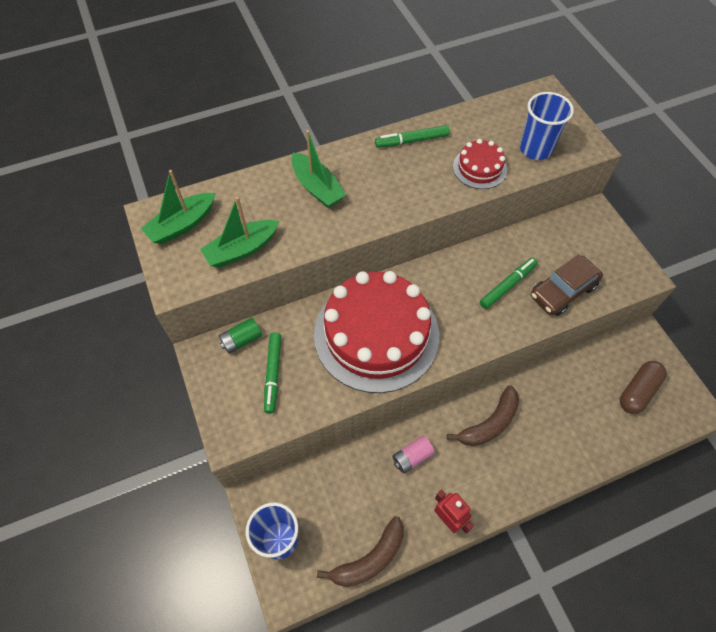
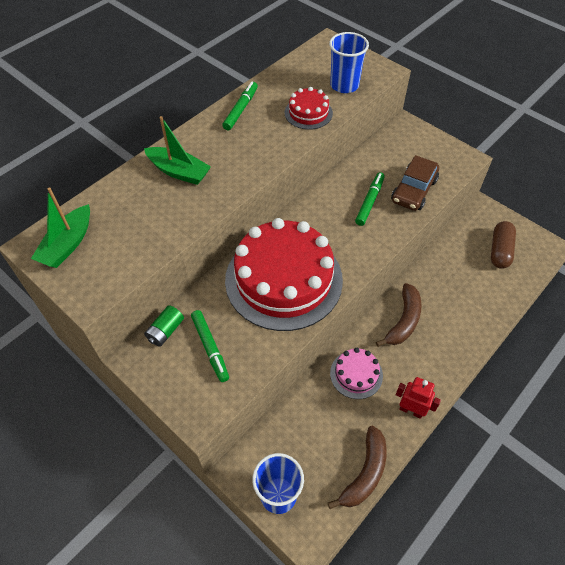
camera: 25 degrees left, 5 degrees down
(242, 249) = (137, 245): green boat -> none
(412, 141) = (241, 109): green marker -> green marker turned 150 degrees clockwise
(412, 457) = (356, 374): pink battery -> pink cake

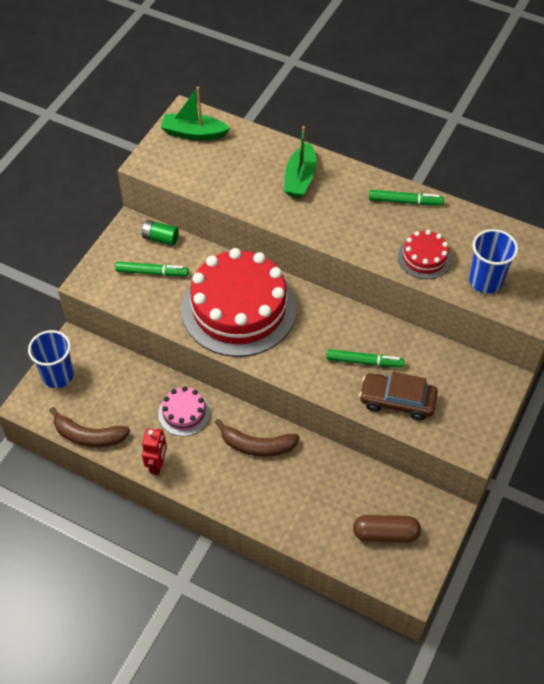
camera: 75 degrees right, 0 degrees up
(210, 348) = (152, 272): green marker -> green marker turned 135 degrees counterclockwise

